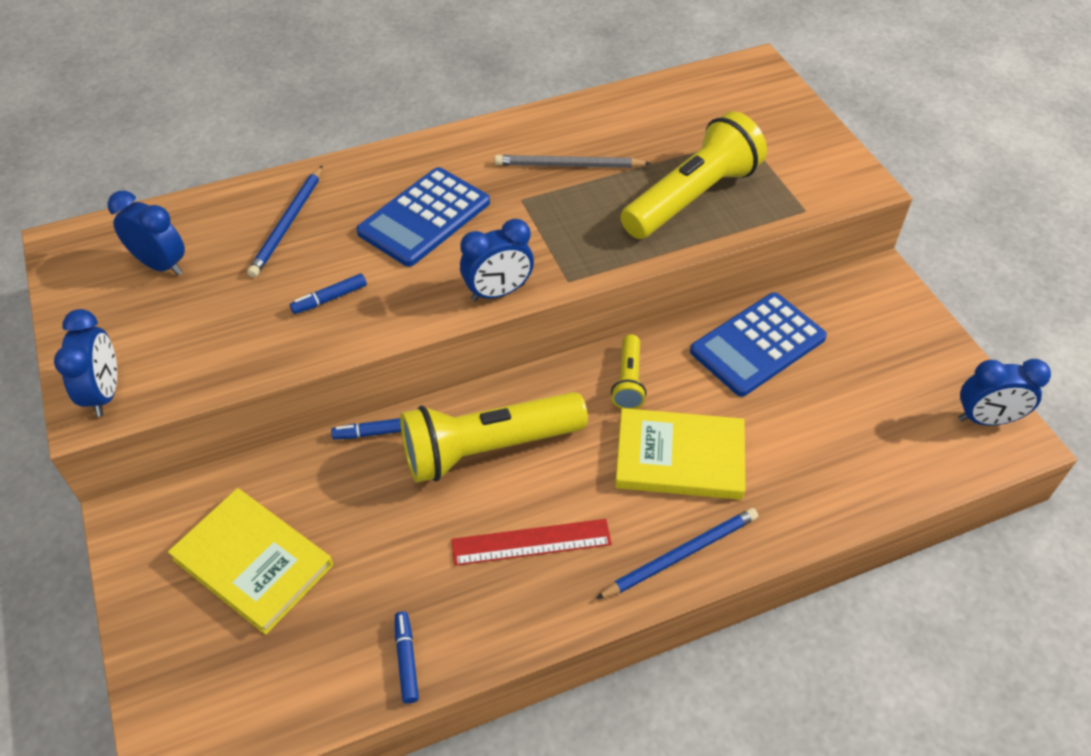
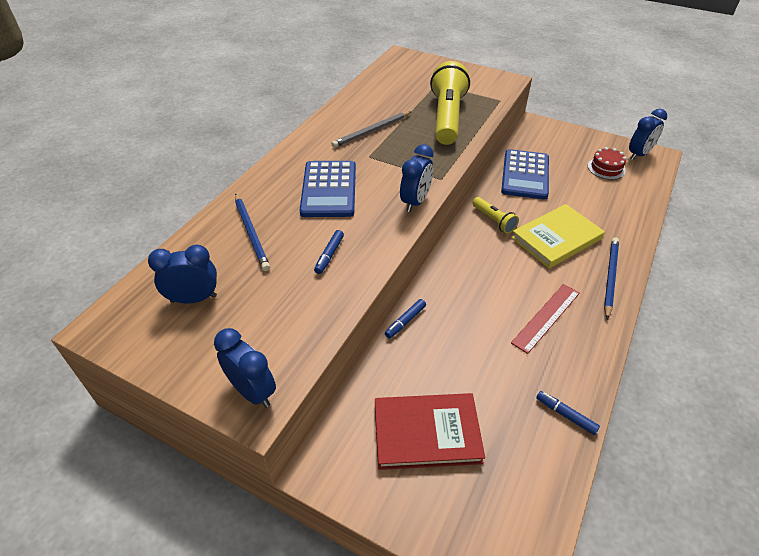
camera: 40 degrees left, 5 degrees down
(253, 562) = (426, 433): yellow book -> red book
(488, 448) = (472, 290): yellow flashlight -> none
(898, 408) = (606, 168): none -> red cake

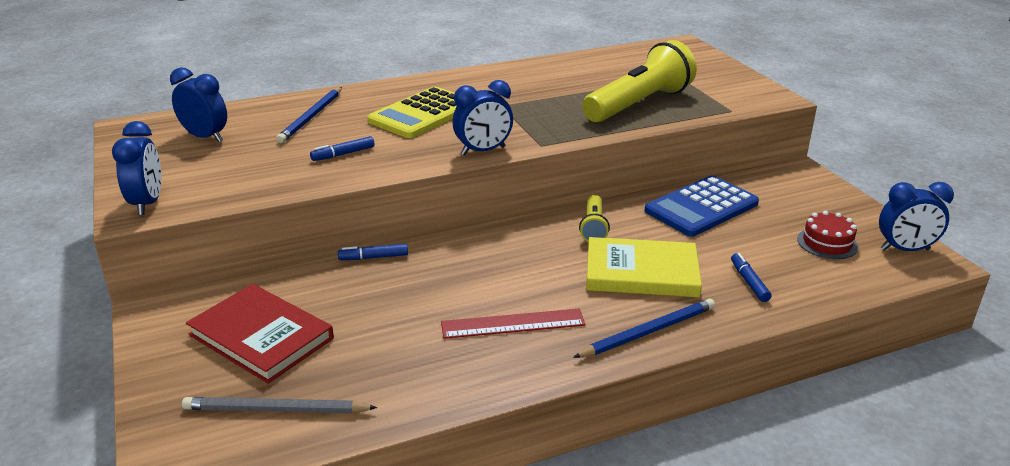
camera: 40 degrees right, 15 degrees down
(329, 189) = (422, 114): blue calculator -> yellow calculator
(371, 131) = (538, 89): grey pencil -> grey pencil (276, 410)
(565, 415) = (398, 400): blue marker -> blue marker (749, 282)

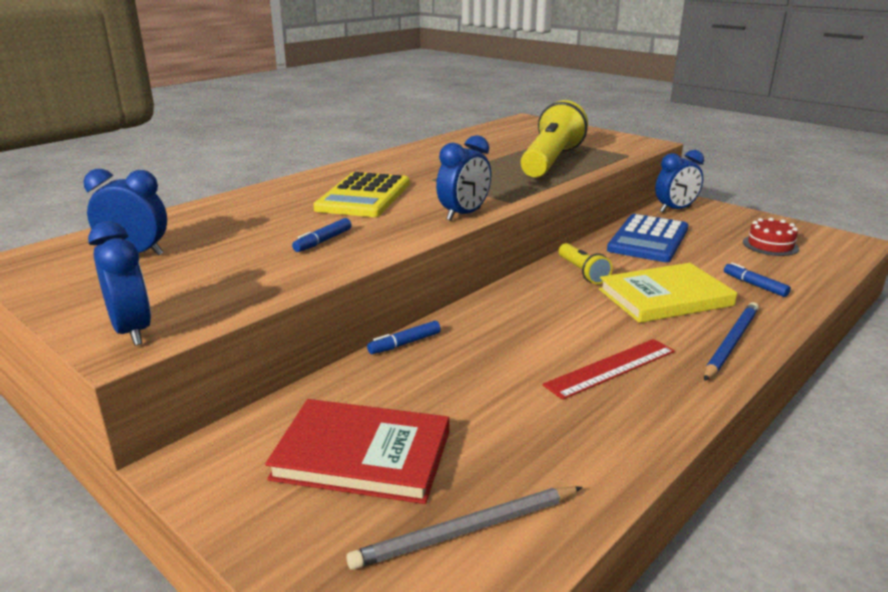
camera: 25 degrees left, 5 degrees down
(311, 117) = (246, 216): blue pencil -> none
(905, 249) = (825, 238): blue clock -> blue clock (675, 209)

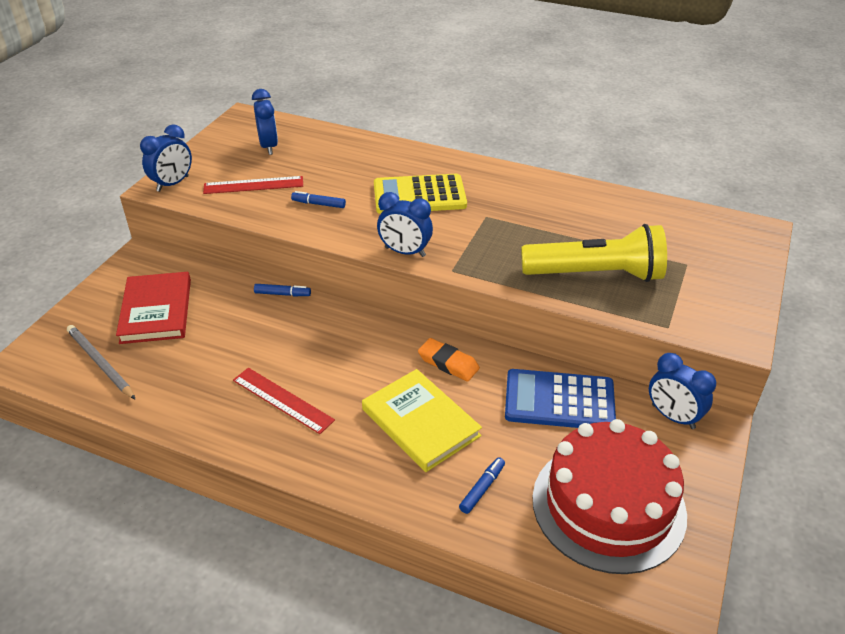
camera: 70 degrees right, 15 degrees up
(225, 273) = (253, 185): none -> red ruler
(404, 343) = (282, 294): blue marker -> blue marker turned 150 degrees clockwise
(582, 272) = (448, 363): yellow flashlight -> orange eraser
(731, 343) = (349, 470): blue pencil -> none
(770, 245) = (608, 505): red cake -> red cake, size x2.41

